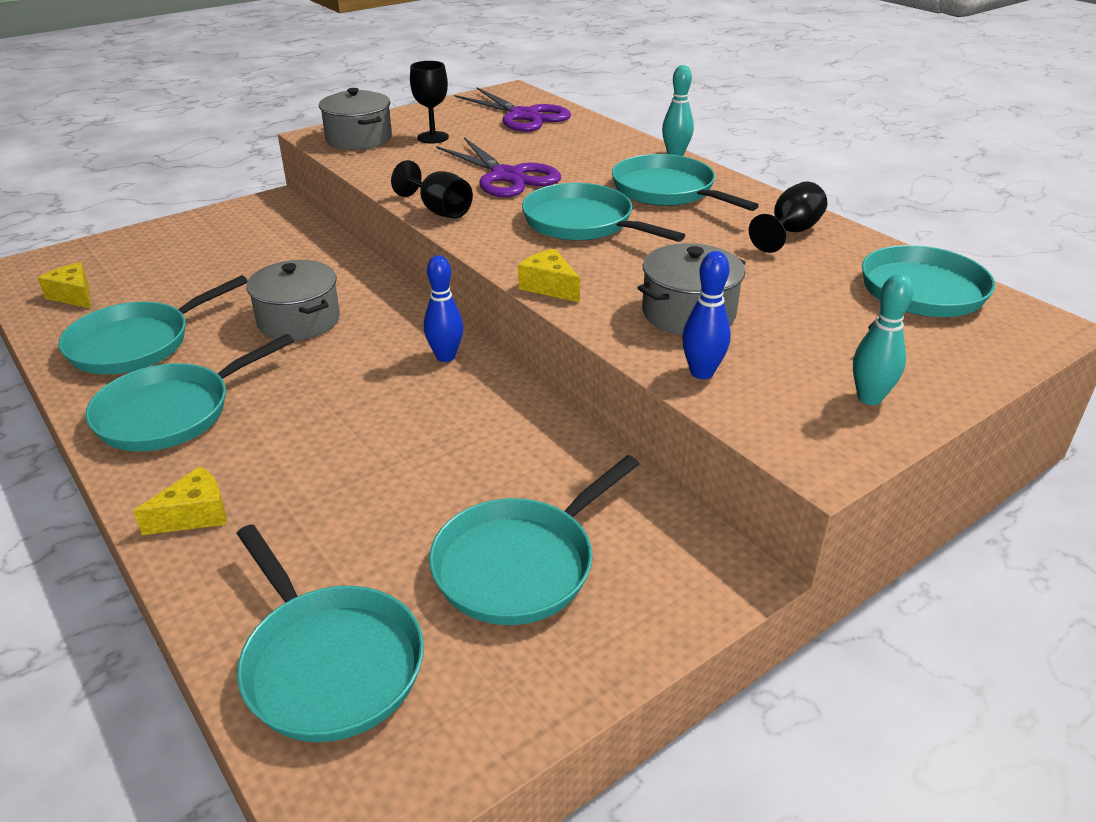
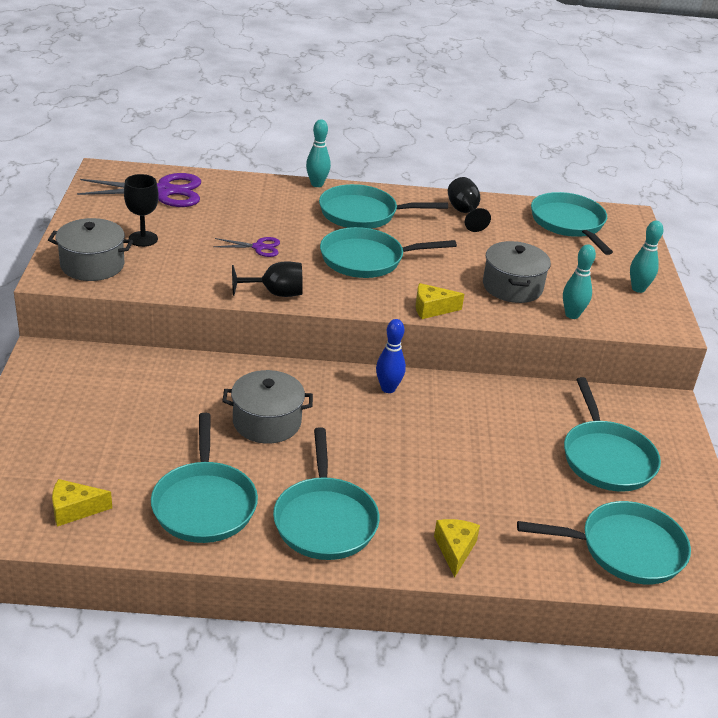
camera: 55 degrees left, 0 degrees up
(507, 176) = (259, 247): purple scissors -> purple scissors, size x0.51
(702, 372) = (572, 315): blue bowling pin -> turquoise bowling pin

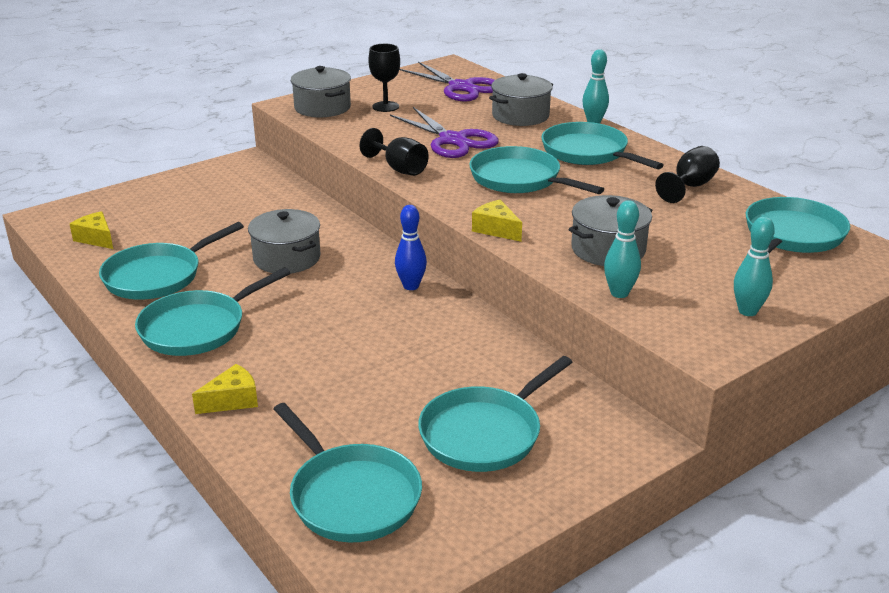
camera: 55 degrees right, 5 degrees down
(259, 201) = (520, 116): none -> grey pot
(259, 247) = (452, 140): purple scissors -> purple scissors, size x1.96

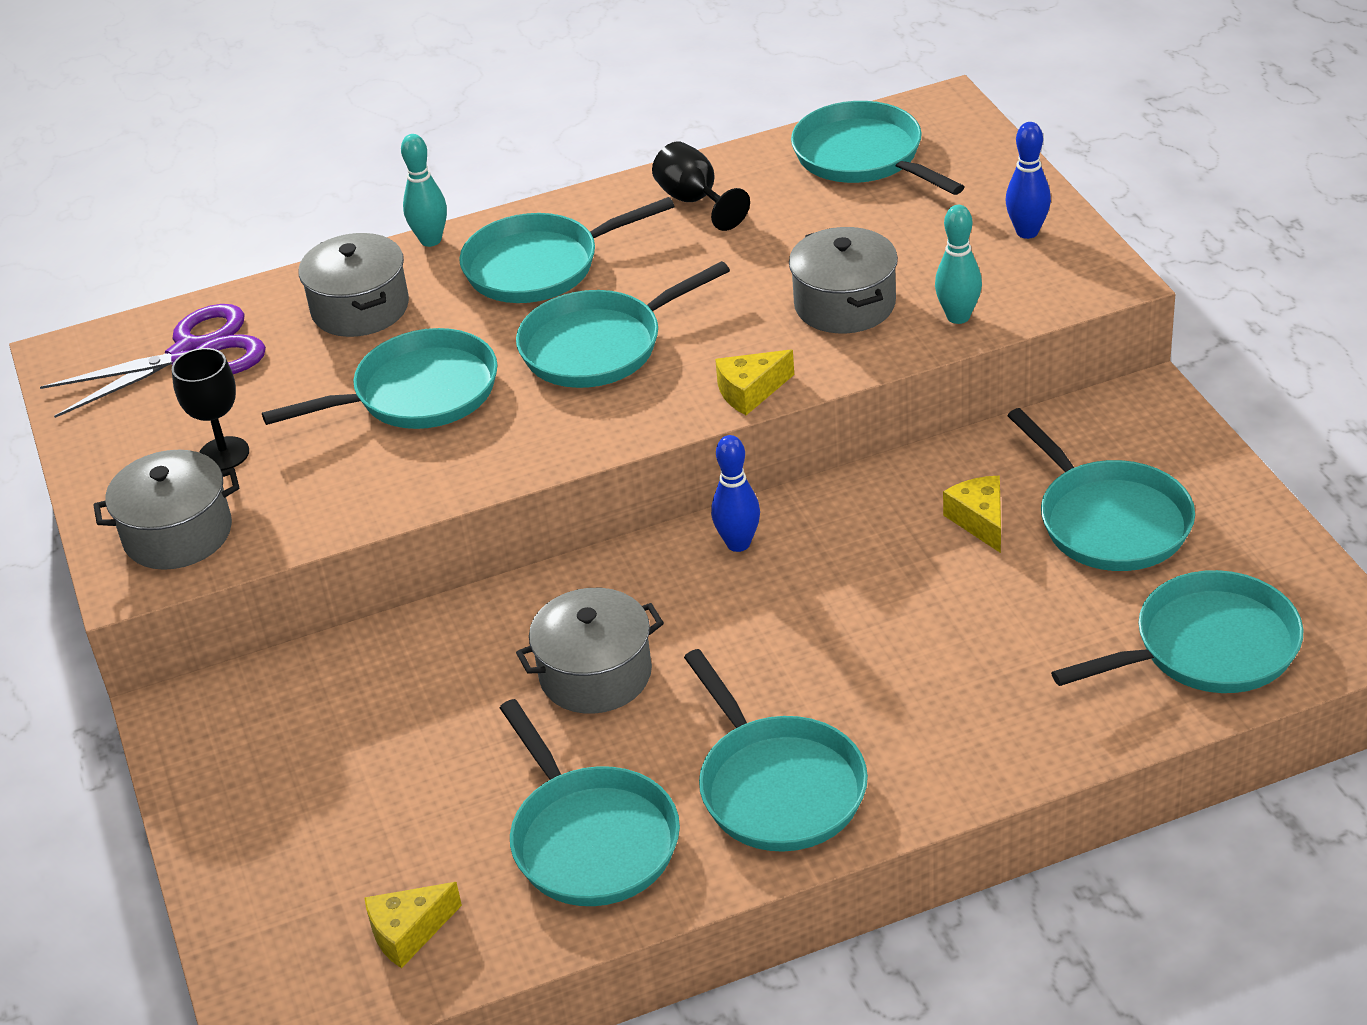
camera: 70 degrees left, 10 degrees up
(232, 400) = (983, 750): yellow cheese -> yellow cheese (979, 520)
(399, 169) = (500, 463): black goblet -> none
(452, 140) = (418, 393): purple scissors -> turquoise pan
(747, 311) = (1027, 232): turquoise bowling pin -> blue bowling pin

